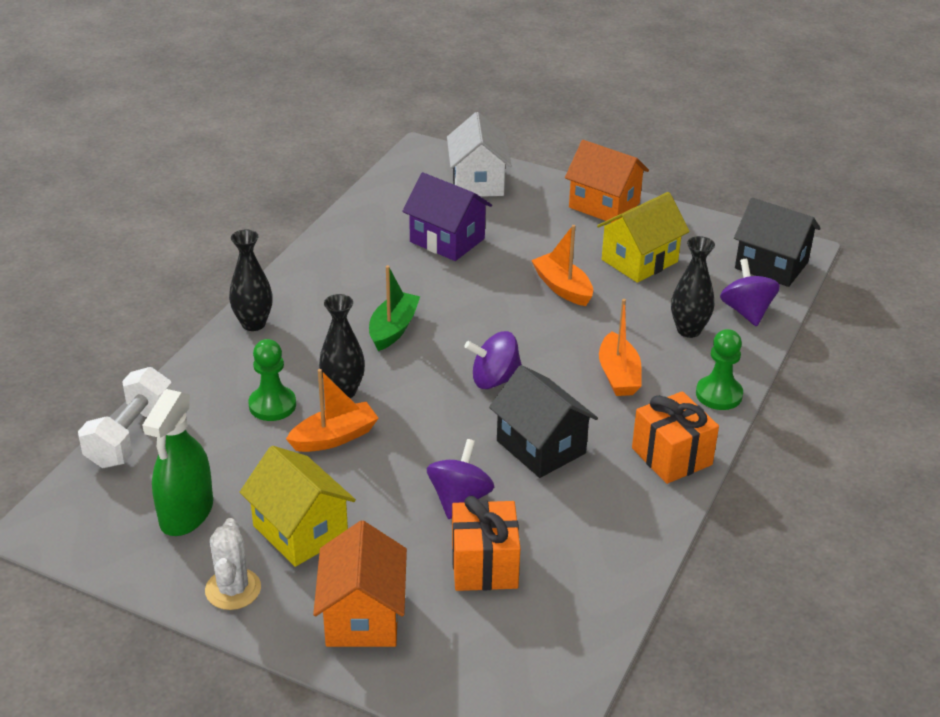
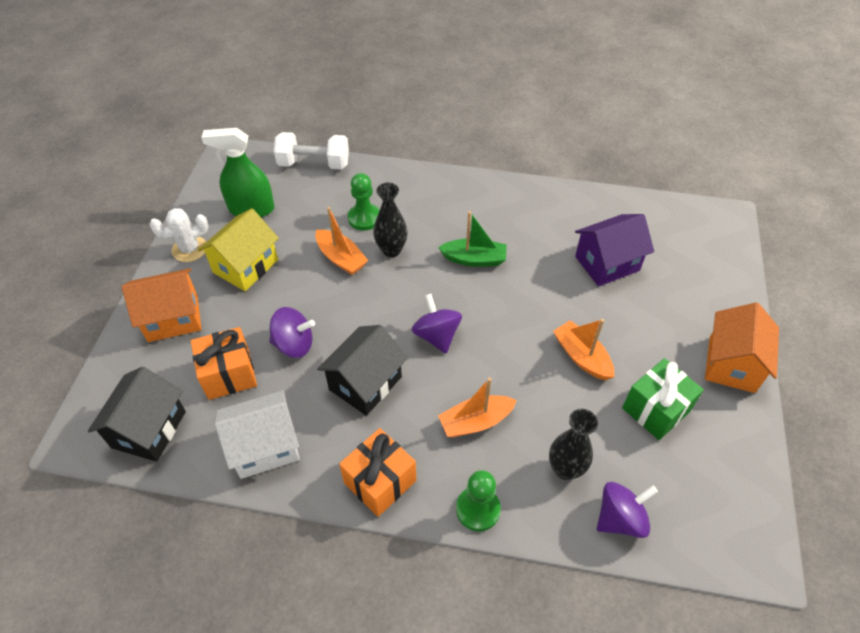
camera: 75 degrees right, 15 degrees up
(253, 324) = (447, 184): black vase -> none
(447, 240) = (607, 263): purple house -> purple house turned 45 degrees clockwise
(477, 182) = (706, 263): white house -> white house (265, 446)
(562, 288) = (581, 357): orange boat -> orange boat turned 75 degrees counterclockwise
(639, 261) = (656, 409): yellow house -> green gift
(771, 265) = (716, 534): black house -> black house (149, 429)

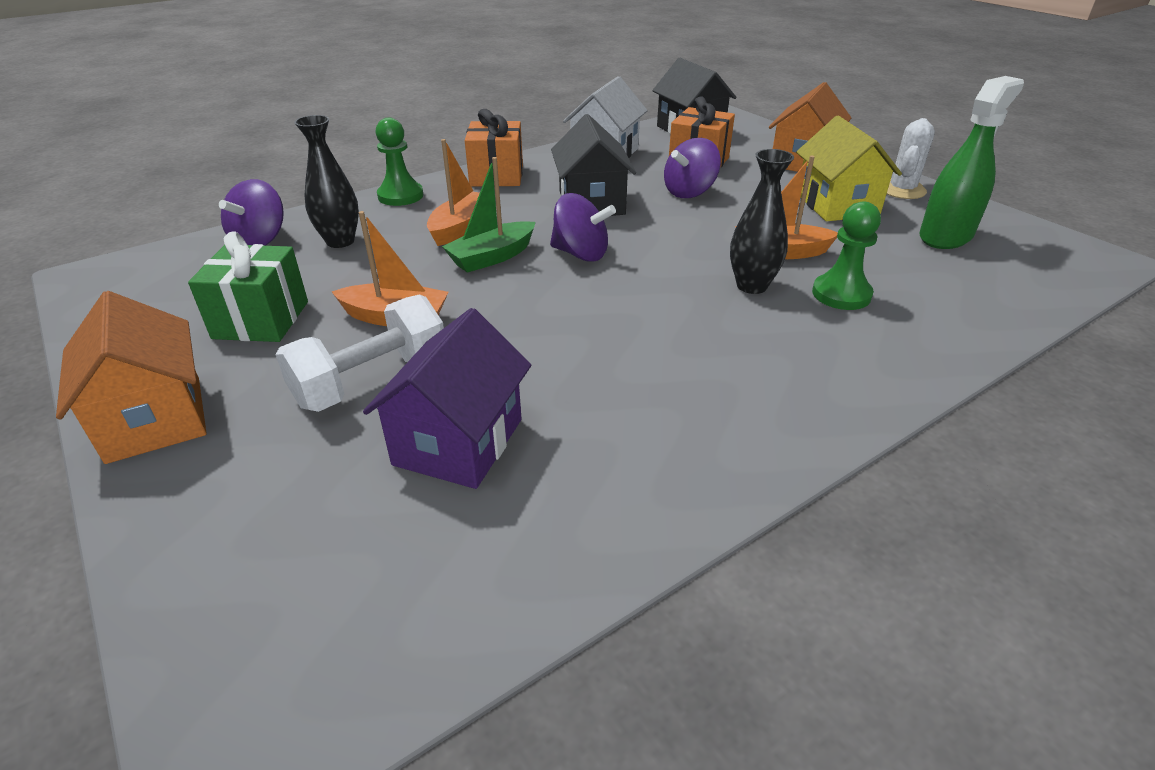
camera: 135 degrees right, 15 degrees down
(314, 164) = (1022, 308): white dumbbell -> white dumbbell (372, 381)
(474, 259) = (650, 332): green boat -> green boat (492, 257)

